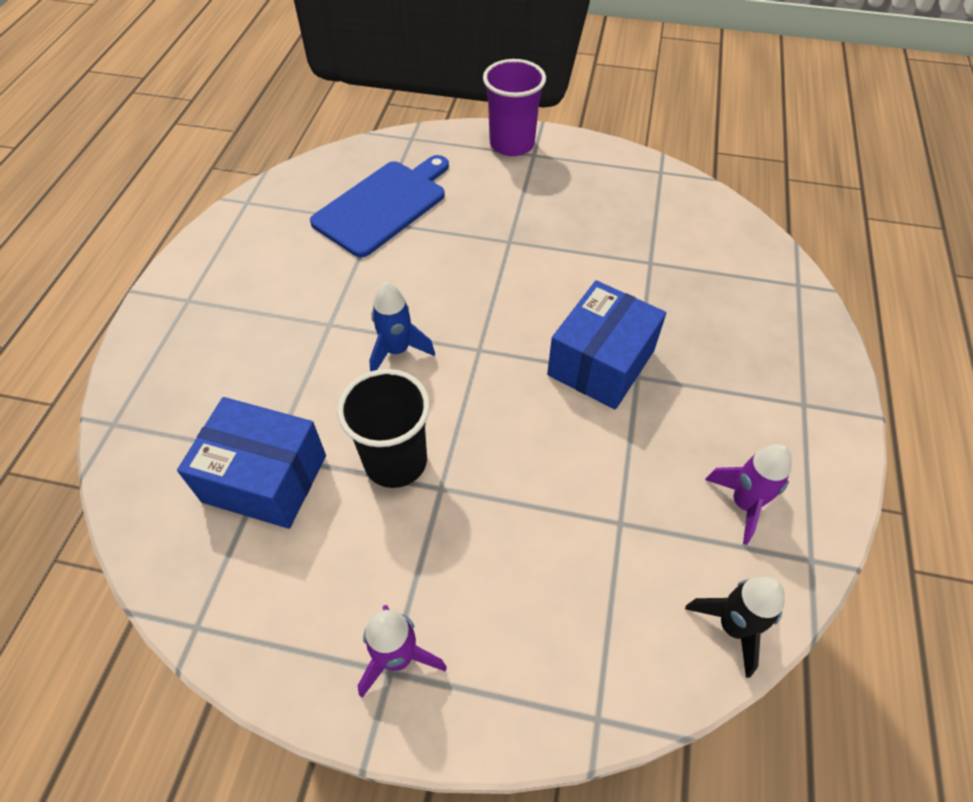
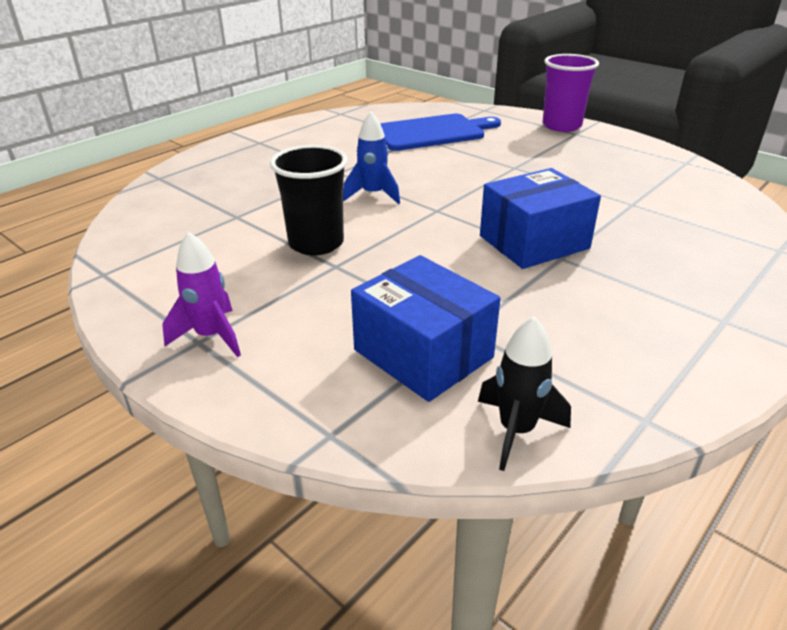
camera: 30 degrees right, 20 degrees down
(265, 478) = (220, 225): blue box -> blue box (423, 353)
(744, 504) = (600, 359): purple rocket -> none

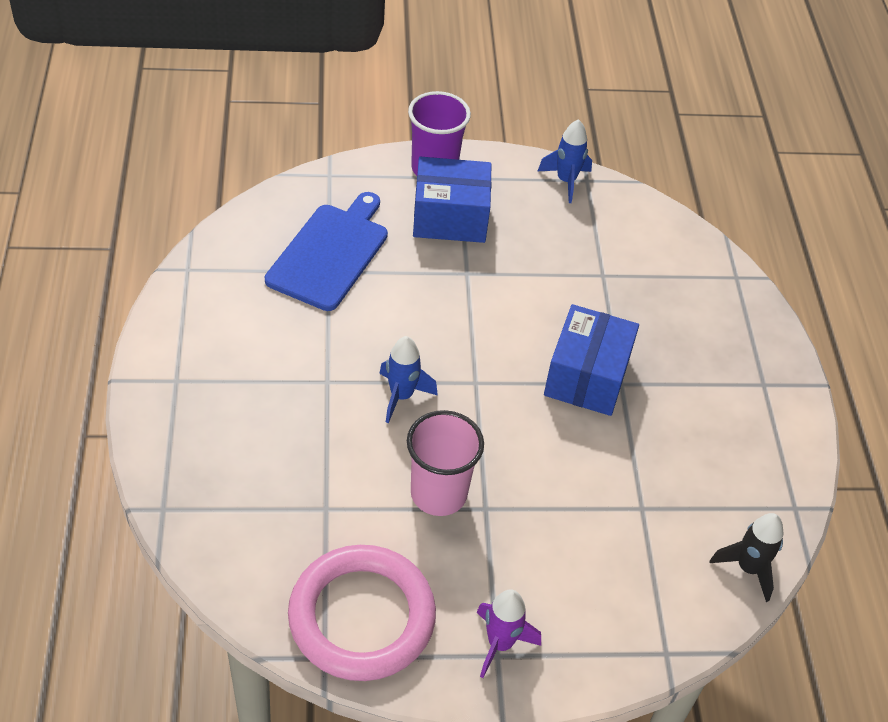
camera: 50 degrees left, 15 degrees up
(159, 269) = (362, 617): none -> pink ring
(316, 243) = (438, 493): black cup -> pink cup
(423, 353) = (641, 549): blue box -> blue box (450, 217)
(665, 157) = (566, 181): none -> blue rocket

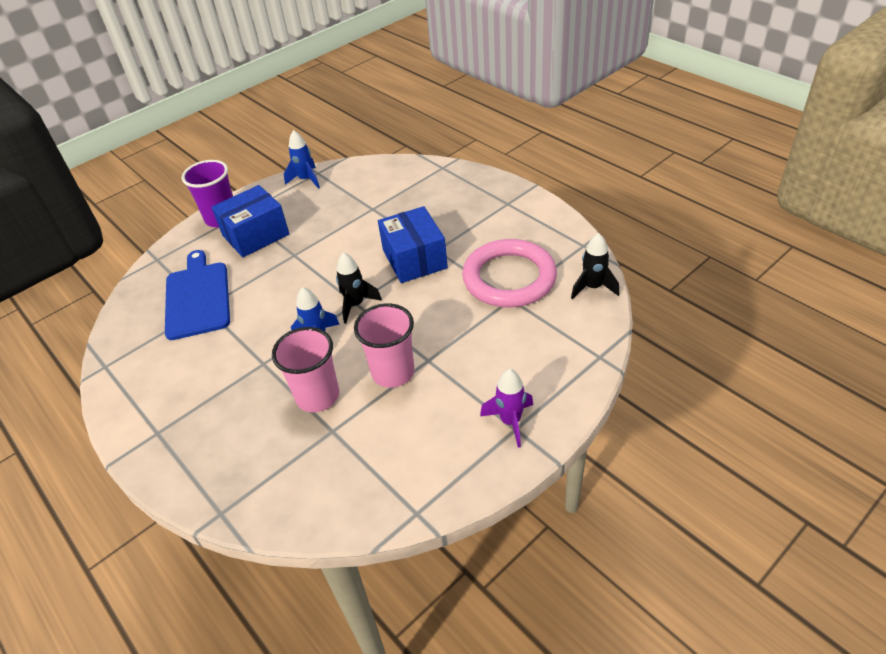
camera: 30 degrees left, 5 degrees down
(345, 460) = (317, 396): none -> pink cup
(362, 617) = (416, 472): pink ring -> pink ring (509, 278)
(474, 385) = (355, 305): none -> black rocket

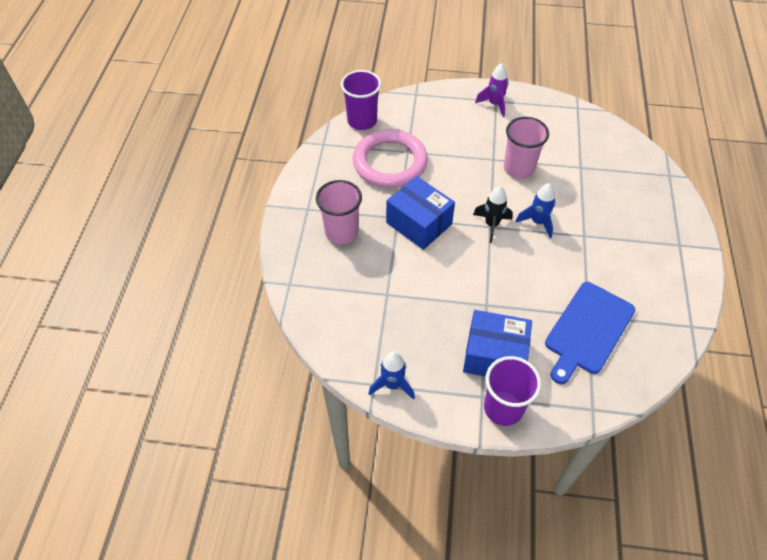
camera: 135 degrees left, 10 degrees up
(317, 396) = (571, 189): pink cup -> pink cup (341, 232)
(414, 259) = (419, 223): blue box -> blue box turned 75 degrees counterclockwise
(593, 287) = (362, 121): black rocket -> purple cup

